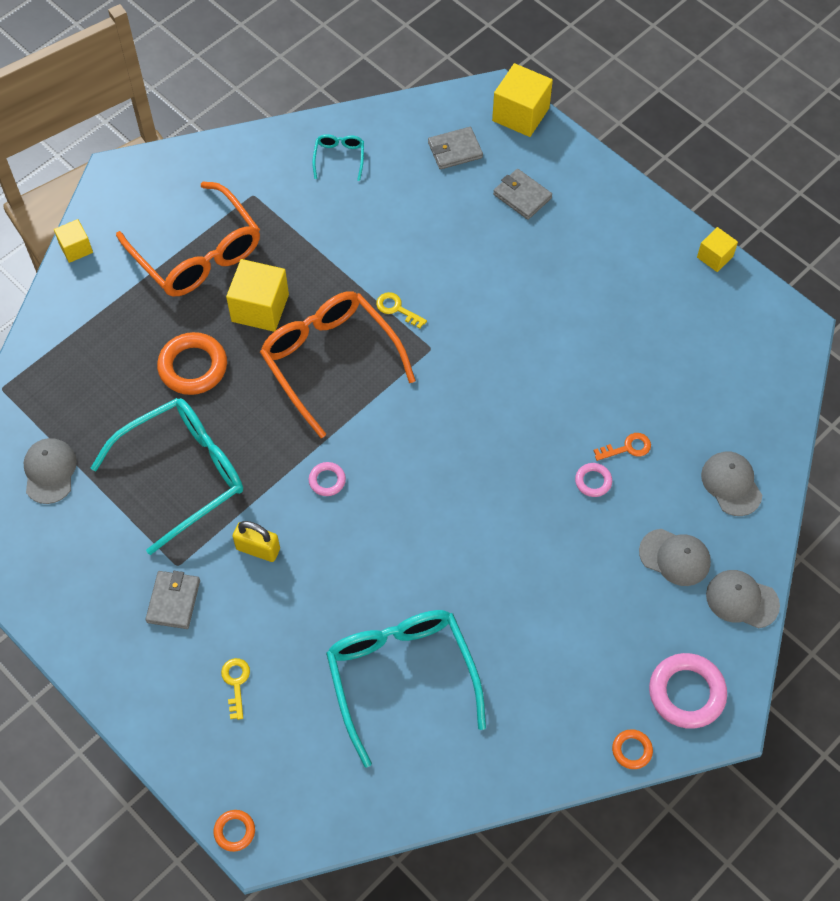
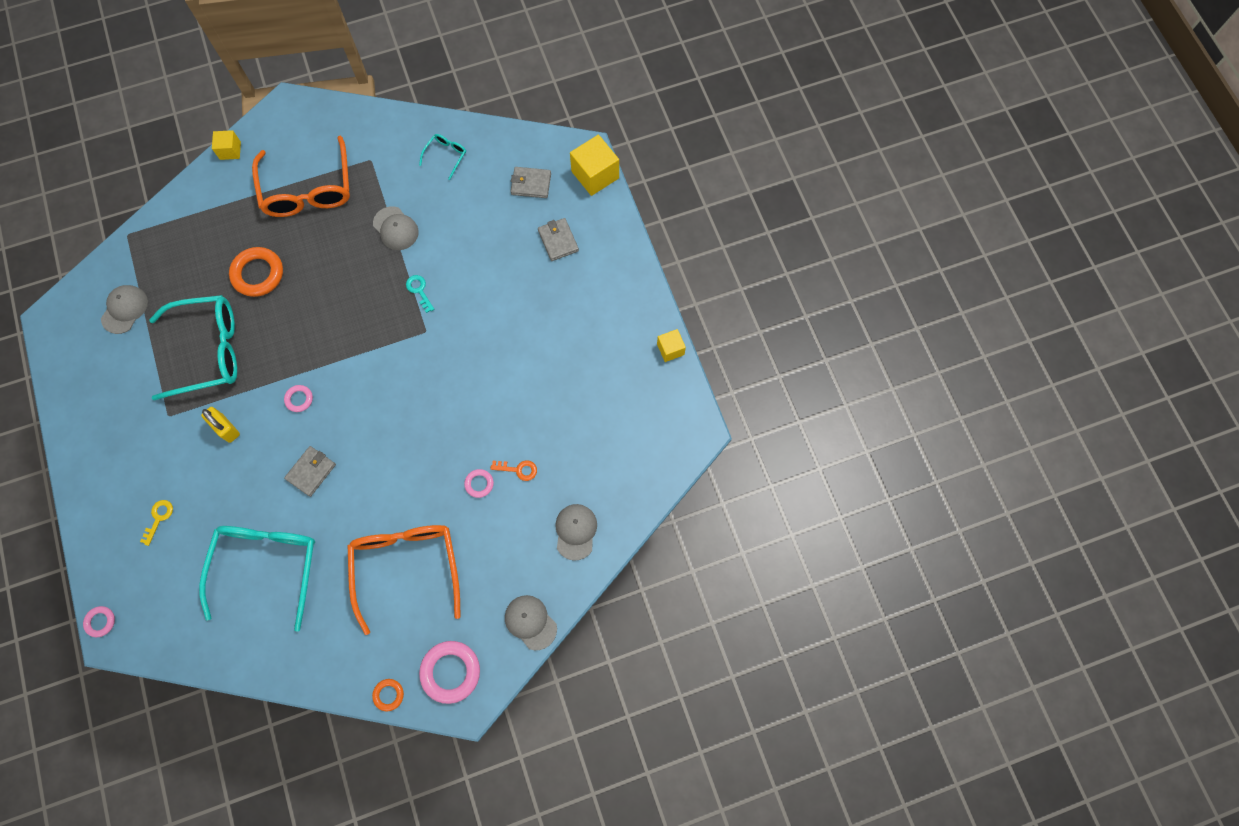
camera: 25 degrees right, 10 degrees up
(173, 601) = (151, 440): grey wallet -> grey wallet (311, 471)
(234, 831) = (100, 622): orange ring -> pink ring
(260, 308) = (327, 249): yellow cube -> none
(329, 360) = (351, 310): orange glasses -> orange glasses (406, 567)
(397, 309) = (419, 290): yellow key -> turquoise key
(675, 557) = (502, 568): grey cap -> grey cap (395, 228)

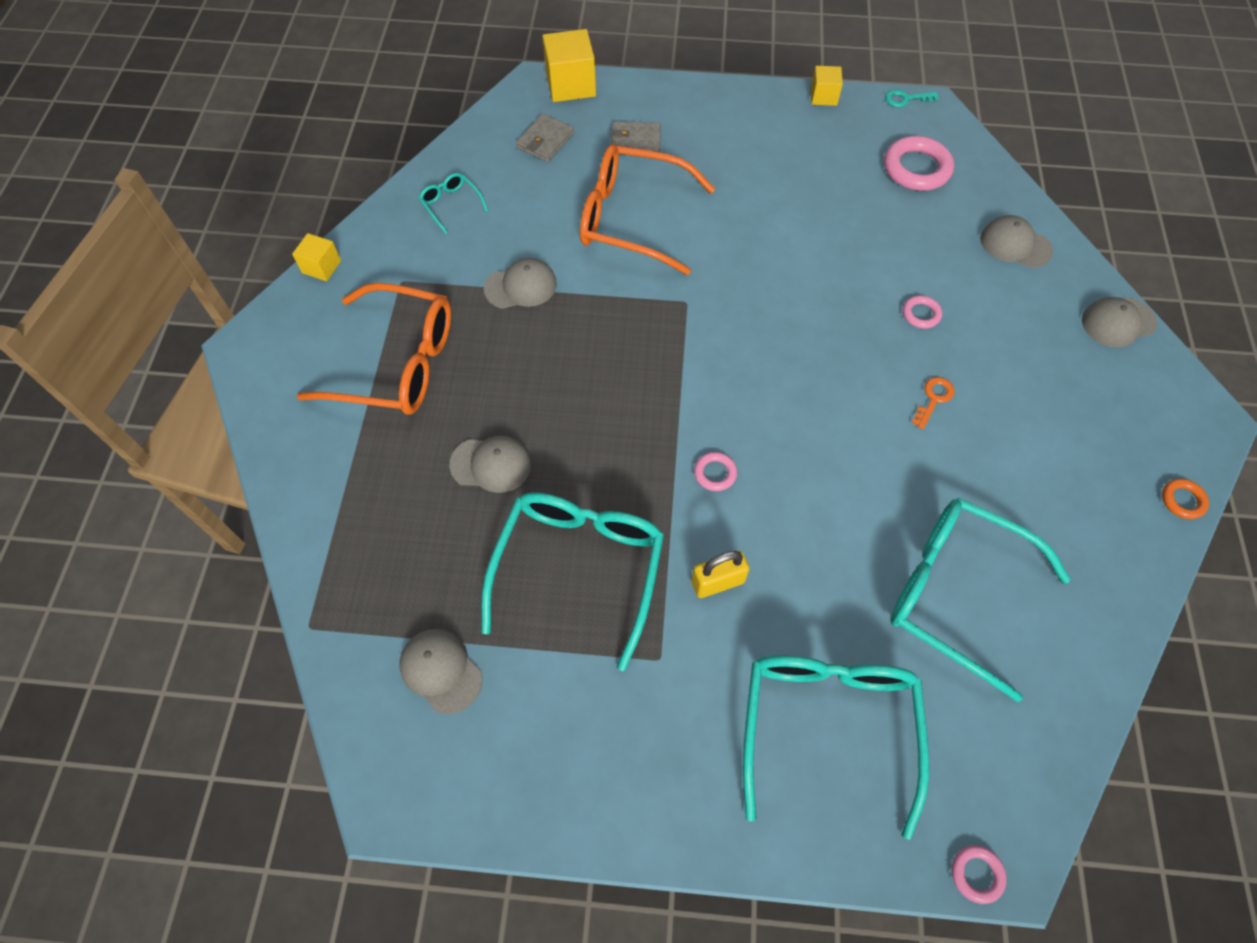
camera: 65 degrees left, 10 degrees down
(158, 518) = (827, 725): yellow key -> turquoise glasses
(230, 150) = (265, 438): yellow cube -> yellow cube (321, 267)
(258, 274) = (491, 464): orange ring -> grey cap
(311, 471) = (831, 492): grey wallet -> none
(406, 567) = (1008, 425): orange glasses -> orange glasses (631, 218)
(419, 290) = (625, 290): turquoise key -> turquoise key (906, 99)
(450, 672) = (1165, 422): pink ring -> pink ring (916, 168)
(518, 469) = (916, 271): orange key -> orange key (933, 399)

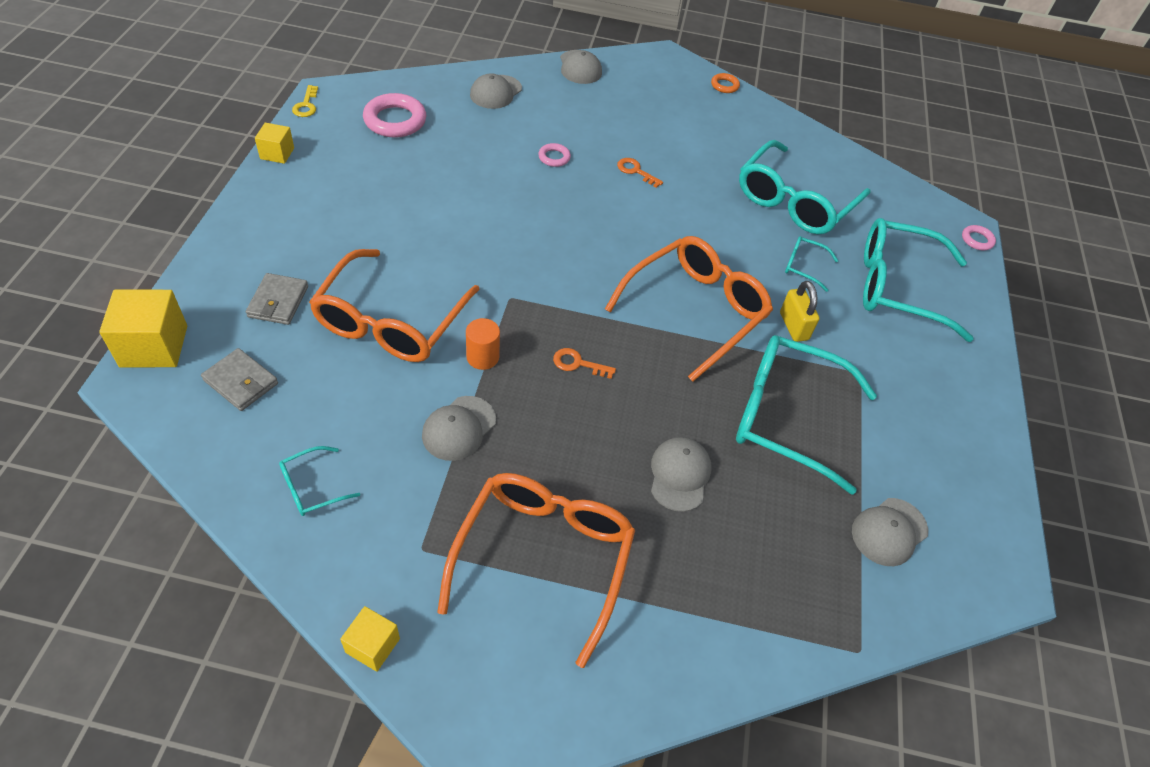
camera: 90 degrees left, 10 degrees down
(521, 286) = (459, 428): grey cap -> grey cap turned 135 degrees counterclockwise
(605, 291) = (482, 357): none -> orange cylinder
(613, 368) = (578, 363): none -> orange key
(715, 473) = (696, 310): pink ring -> orange glasses
(827, 598) = (803, 266): none -> turquoise glasses
(906, 99) = (306, 105): turquoise key -> yellow key

